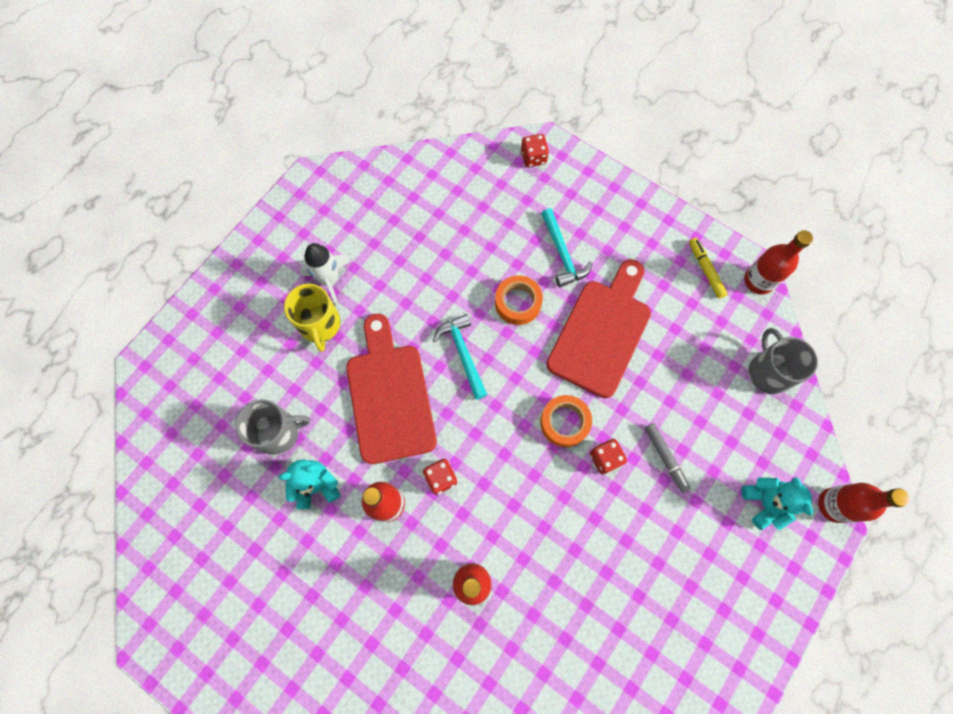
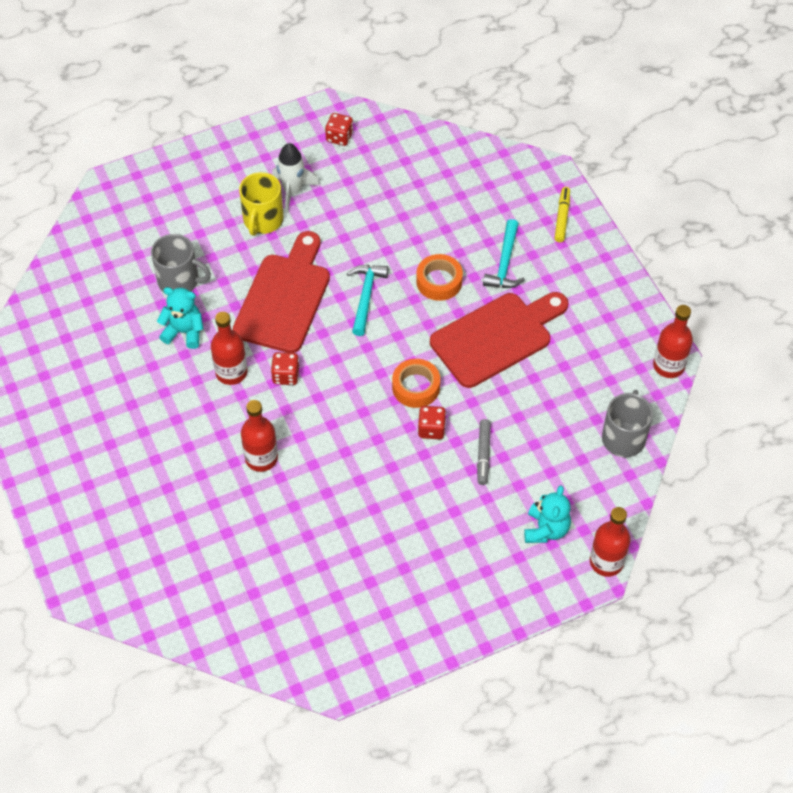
camera: 30 degrees right, 15 degrees down
(533, 157) = (533, 177): red dice -> red dice (339, 137)
(705, 270) = (625, 335): yellow marker -> yellow marker (562, 217)

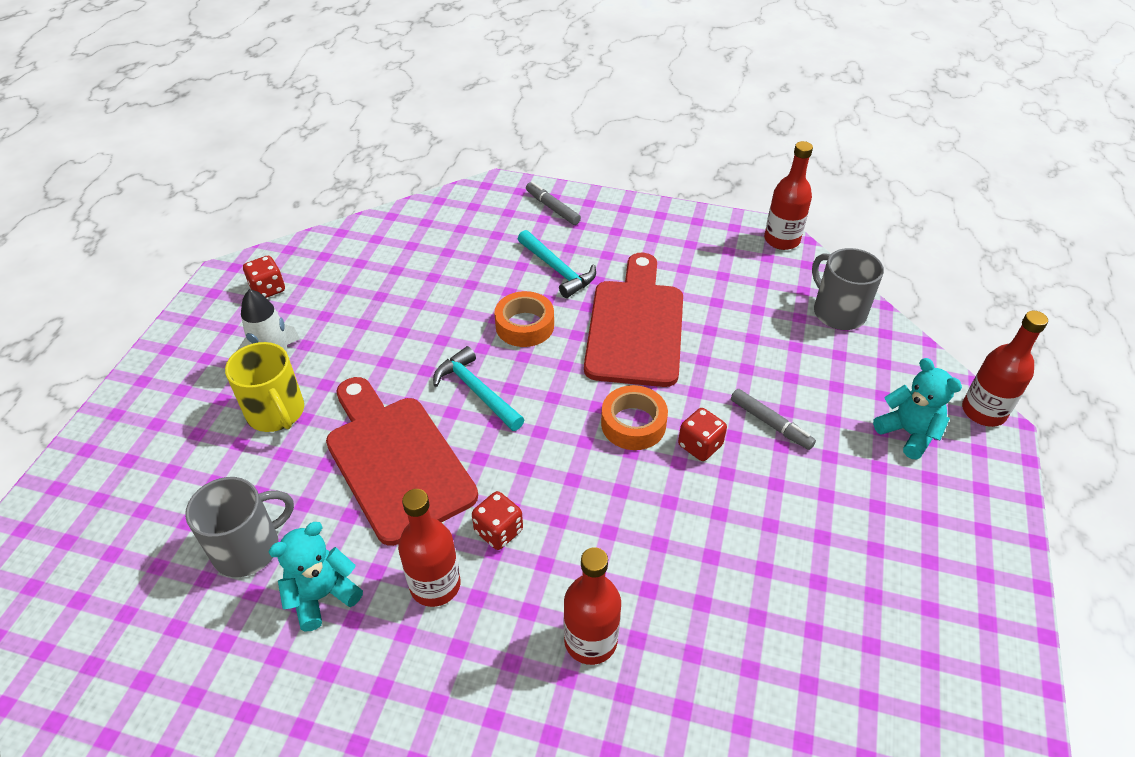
camera: 50 degrees left, 10 degrees down
(562, 217) = (552, 208): yellow marker -> grey marker

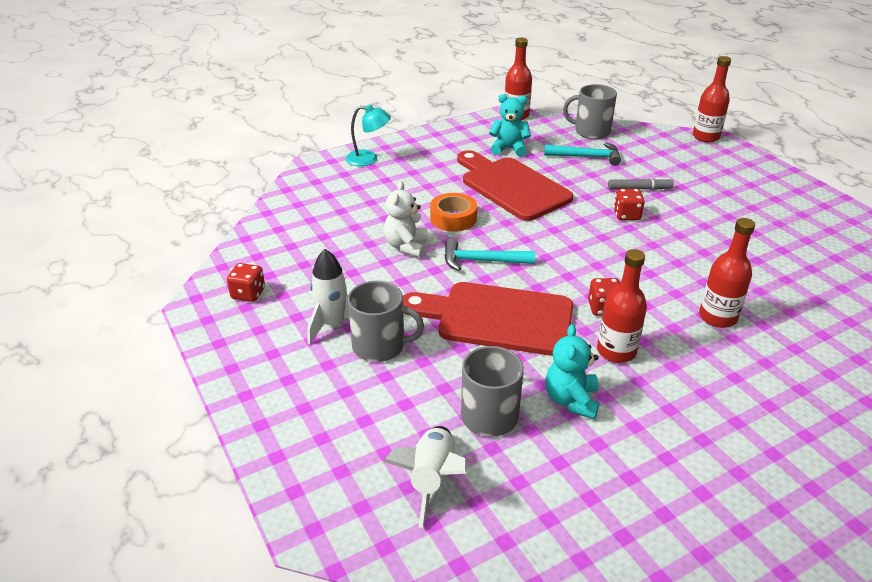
camera: 45 degrees left, 10 degrees down
(131, 564) = (432, 479): none -> white rocket
(276, 412) = (380, 346): yellow mug -> grey mug
(441, 328) = (406, 246): none -> white teddy bear
(552, 208) = (368, 159): grey marker -> turquoise lamp
(557, 269) = (424, 184): turquoise hammer -> turquoise hammer (586, 157)
(633, 424) = (583, 225): orange tape -> none
(908, 433) = (694, 160): turquoise teddy bear -> turquoise teddy bear (509, 149)

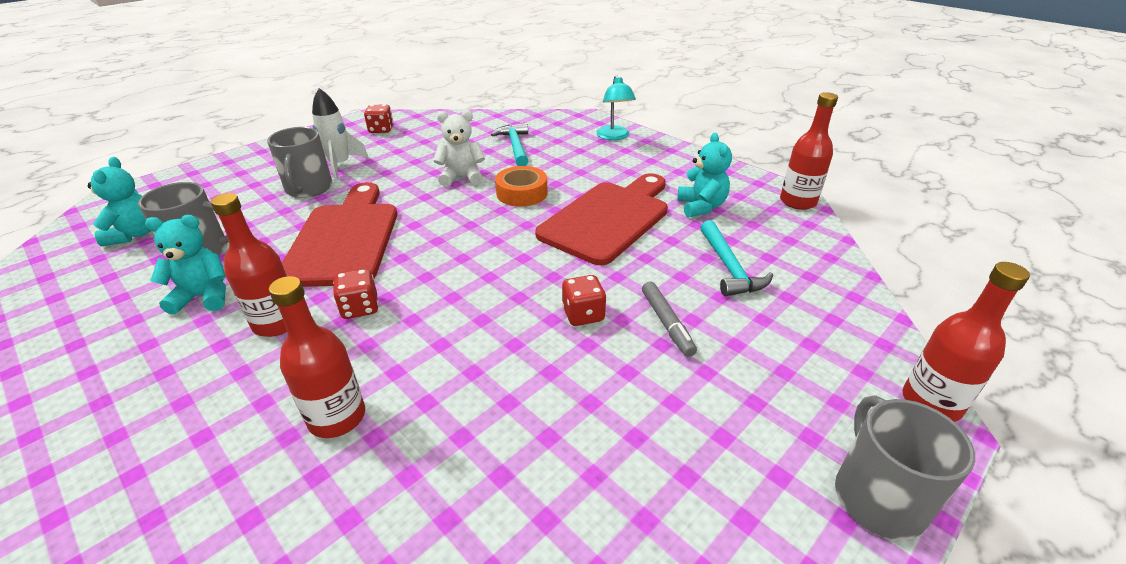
camera: 75 degrees right, 0 degrees up
(432, 479) = (135, 234): white rocket -> turquoise teddy bear
(482, 261) = (445, 219): turquoise hammer -> turquoise hammer (515, 146)
(591, 131) = (813, 265): grey mug -> grey mug (878, 497)

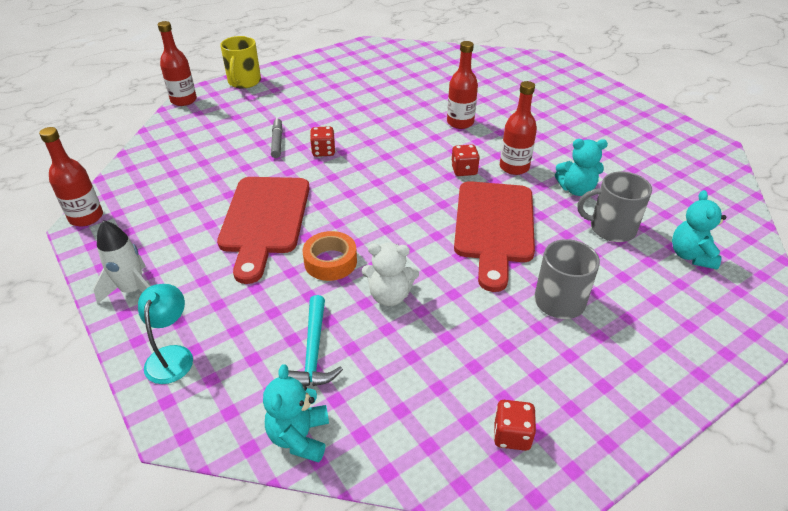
camera: 170 degrees left, 5 degrees up
(340, 165) = (540, 340): white rocket -> white rocket (133, 290)
(608, 218) = (264, 220): red cutting board -> red cutting board turned 45 degrees counterclockwise
(701, 207) = (175, 222): turquoise teddy bear -> turquoise teddy bear (299, 436)
(729, 267) = (208, 168): turquoise hammer -> none
(878, 497) = (244, 82): grey mug -> yellow mug

